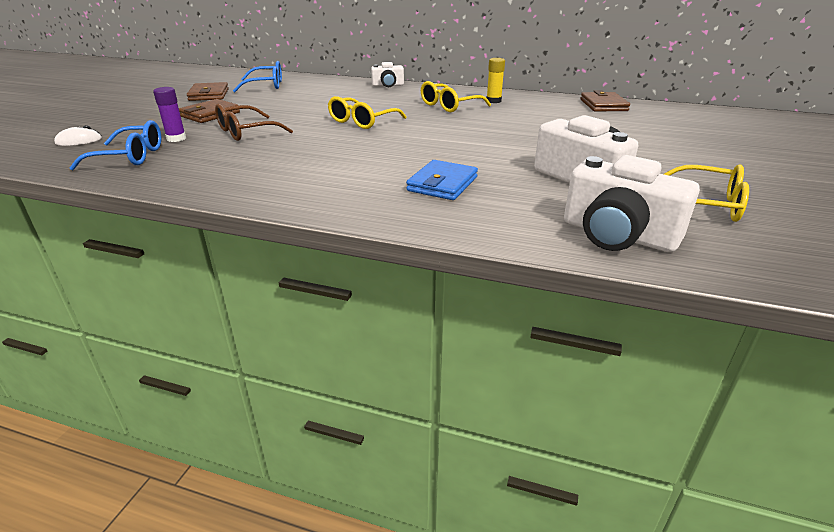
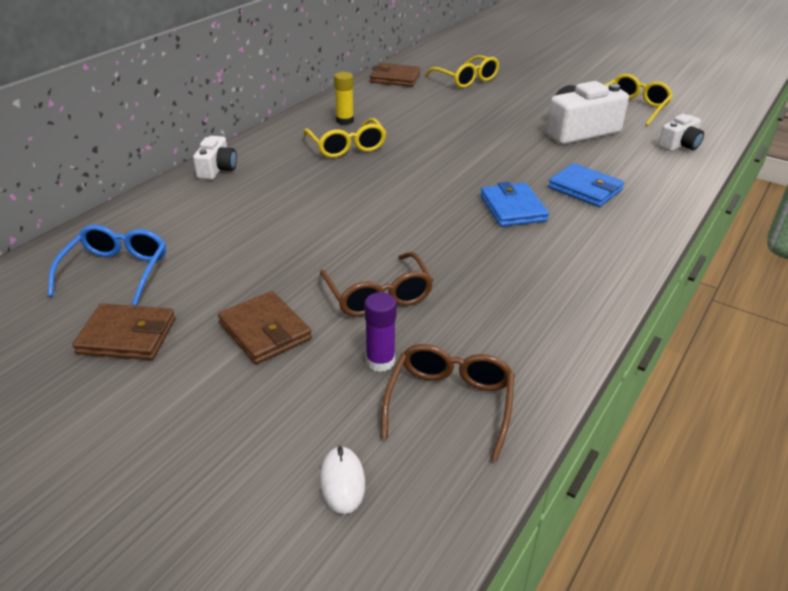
camera: 75 degrees left, 5 degrees up
(130, 157) = (450, 403): blue glasses -> brown glasses
(362, 121) = (378, 206): yellow glasses -> yellow glasses (466, 79)
(383, 158) = (512, 208): none -> blue wallet
(618, 235) = (679, 145): white camera -> white camera, size x0.56

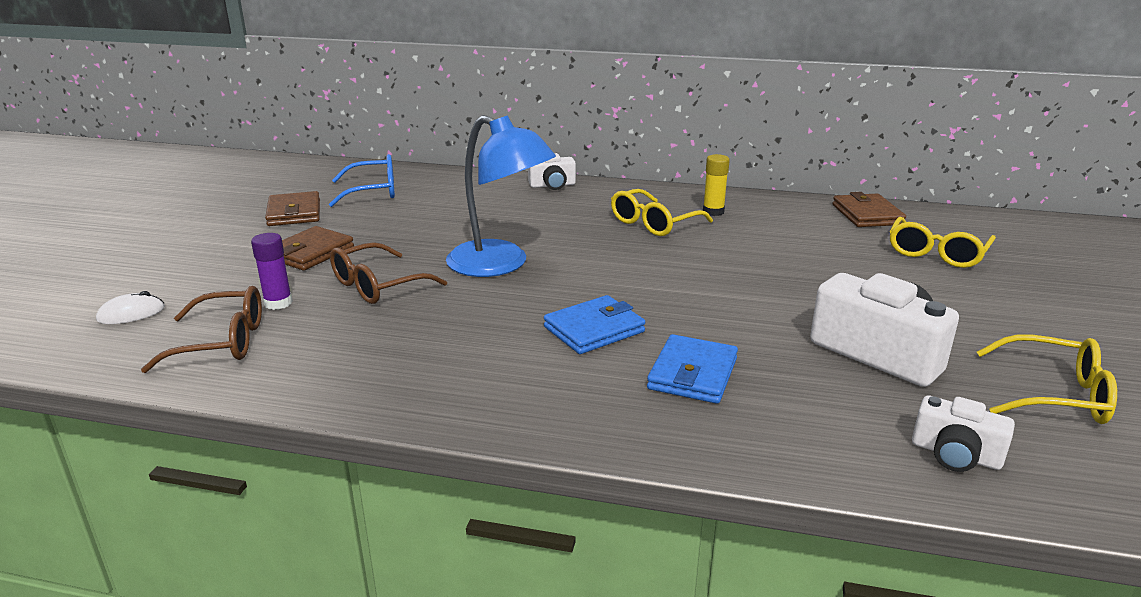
camera: 70 degrees right, 10 degrees down
(377, 226) = (500, 265): none -> blue lamp

